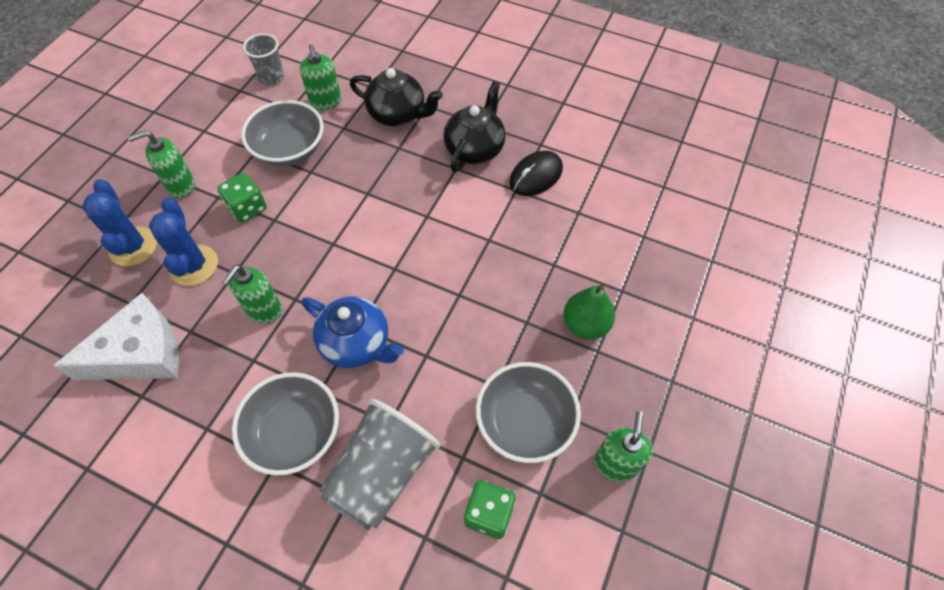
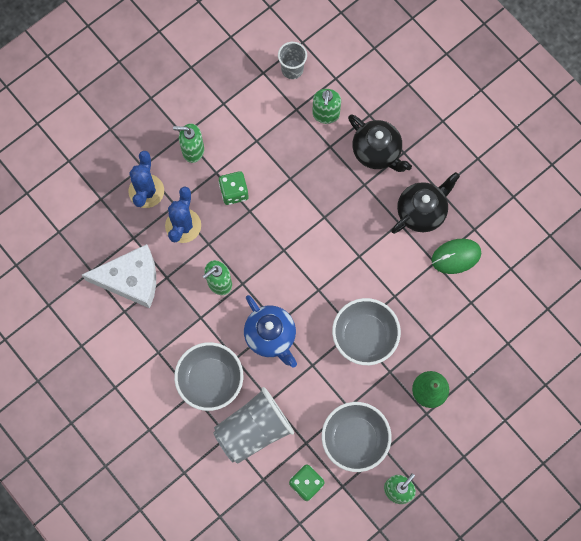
camera: 25 degrees right, 15 degrees up
(289, 150) = (281, 151): grey bowl -> grey bowl (364, 336)
(536, 176) = (456, 256): black mouse -> green mouse

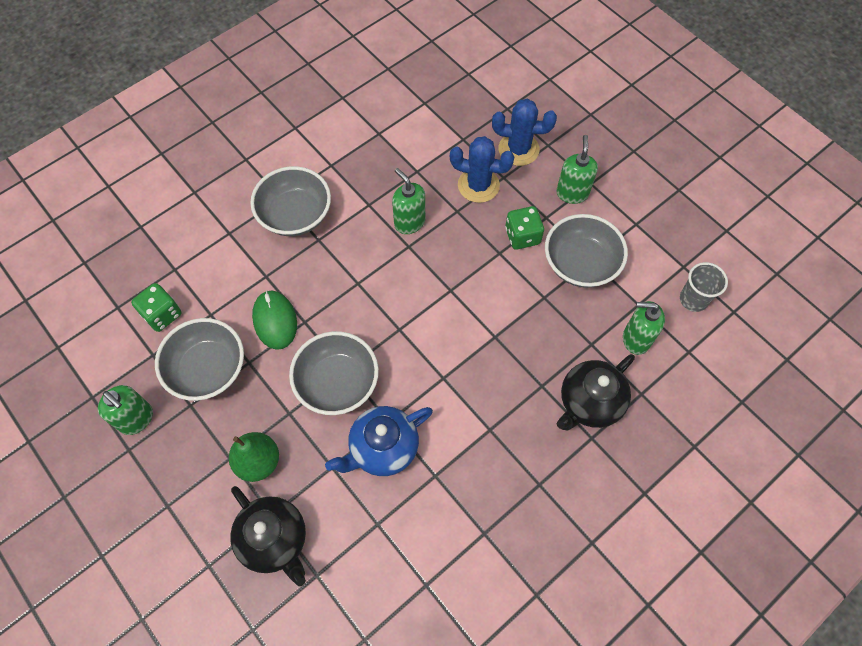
camera: 90 degrees right, 10 degrees down
(131, 279) = (414, 138): white cheese -> none
(253, 430) = (232, 259): grey cup -> none
(260, 149) = (580, 263): none -> grey bowl
(271, 336) = (343, 276): blue teapot -> blue teapot (383, 448)
(421, 211) = (507, 459): black teapot -> black teapot (274, 539)
(456, 256) = (443, 505): green mouse -> green mouse (275, 321)

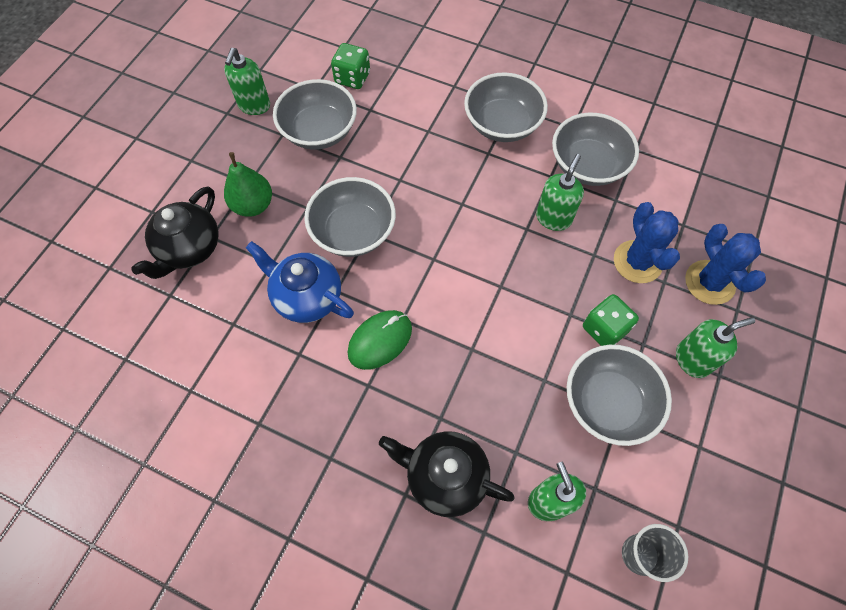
camera: 65 degrees right, 0 degrees up
(275, 321) = (389, 157): green mouse -> green mouse (380, 340)
(374, 173) = (587, 165): none -> grey bowl

